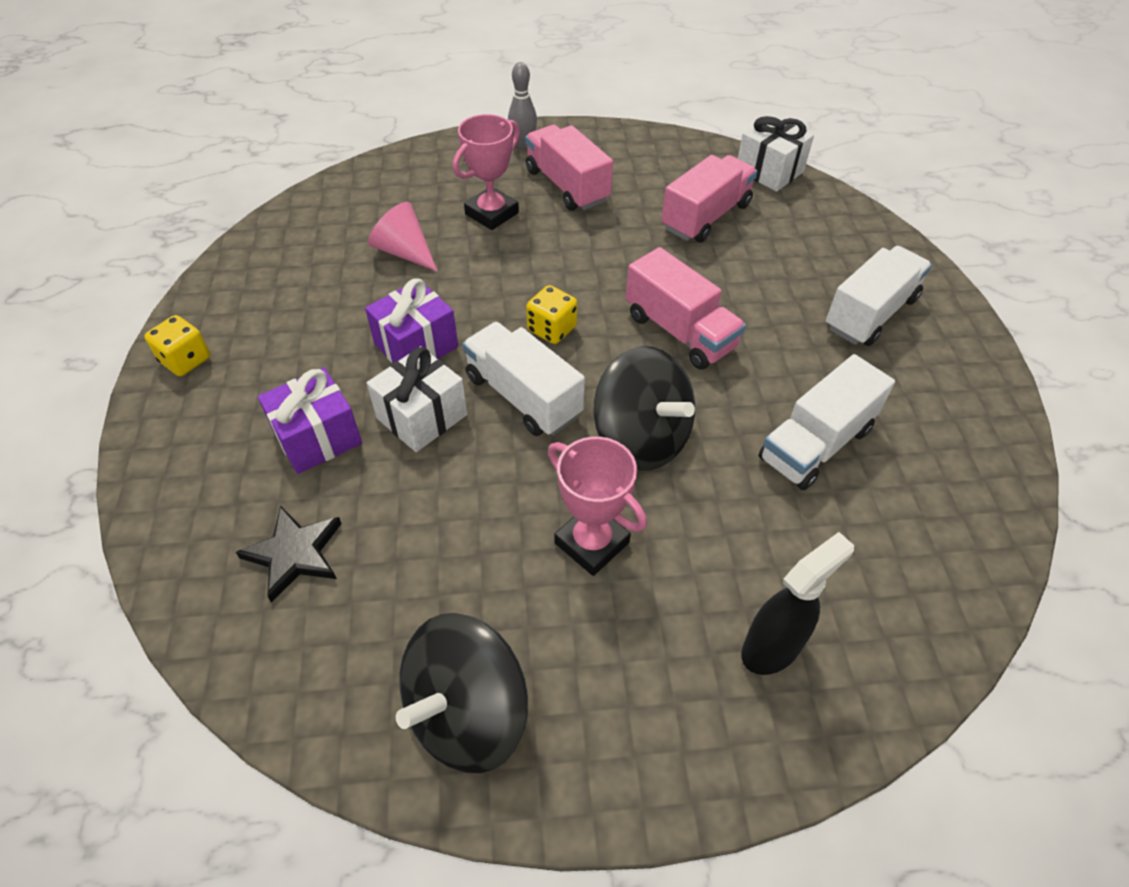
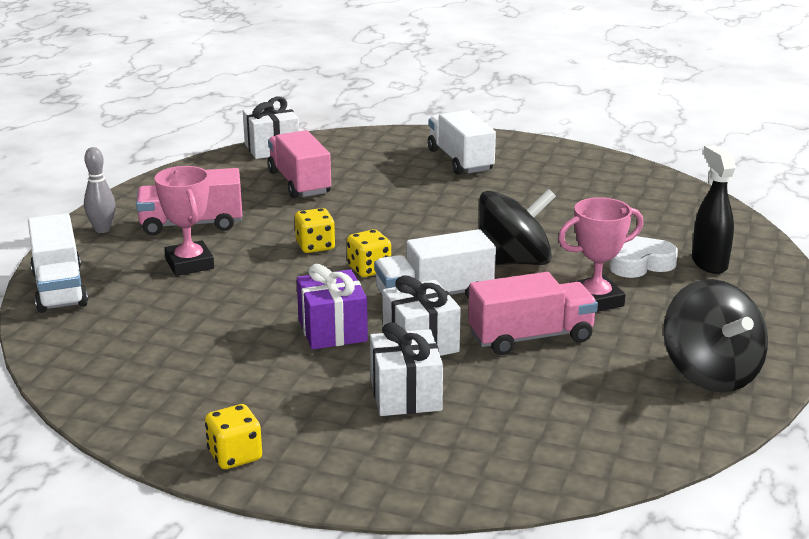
camera: 65 degrees left, 25 degrees down
(295, 554) = (529, 423): black star -> none
(317, 438) = (405, 395): purple gift -> white gift
(404, 252) = (197, 314): pink cone -> none
(576, 276) = (315, 246): none -> yellow dice
(680, 332) = (418, 223): pink truck -> pink truck (531, 337)
(718, 566) = (640, 263): none -> white heart
(815, 444) = (562, 209): white truck -> white truck (59, 289)

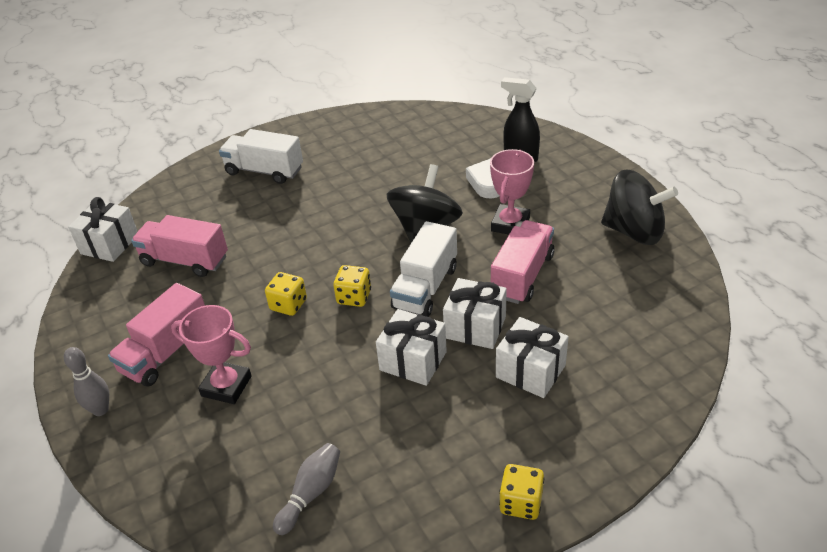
camera: 45 degrees left, 15 degrees up
(59, 289) = (164, 488): white truck -> none
(125, 350) = (311, 493): none -> grey bowling pin
(332, 330) = (413, 361): purple gift -> white gift

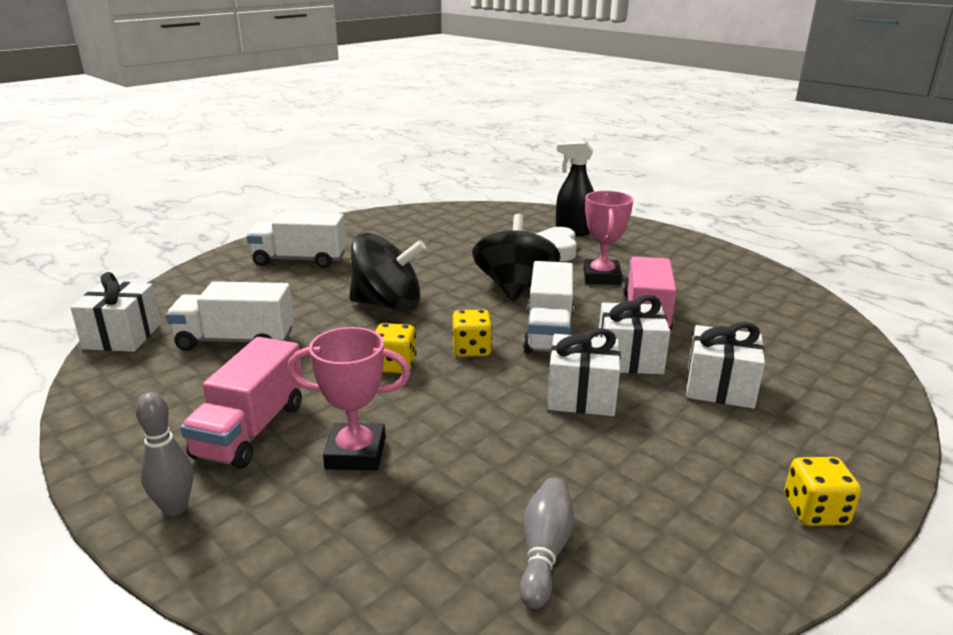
camera: 20 degrees left, 15 degrees down
(185, 260) = (235, 341): pink truck -> white truck
(634, 231) = (726, 271): black spinning top -> black spinning top (388, 305)

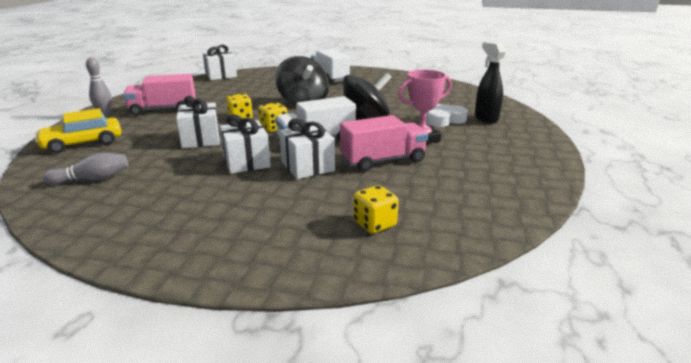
camera: 60 degrees right, 0 degrees up
(235, 341) = (234, 89): white truck -> none
(341, 552) = (83, 143): none -> yellow car
(356, 453) = (156, 129): pink trophy -> none
(720, 387) = (297, 199): white gift -> white gift (201, 139)
(815, 511) = (156, 250): yellow dice -> yellow dice (374, 224)

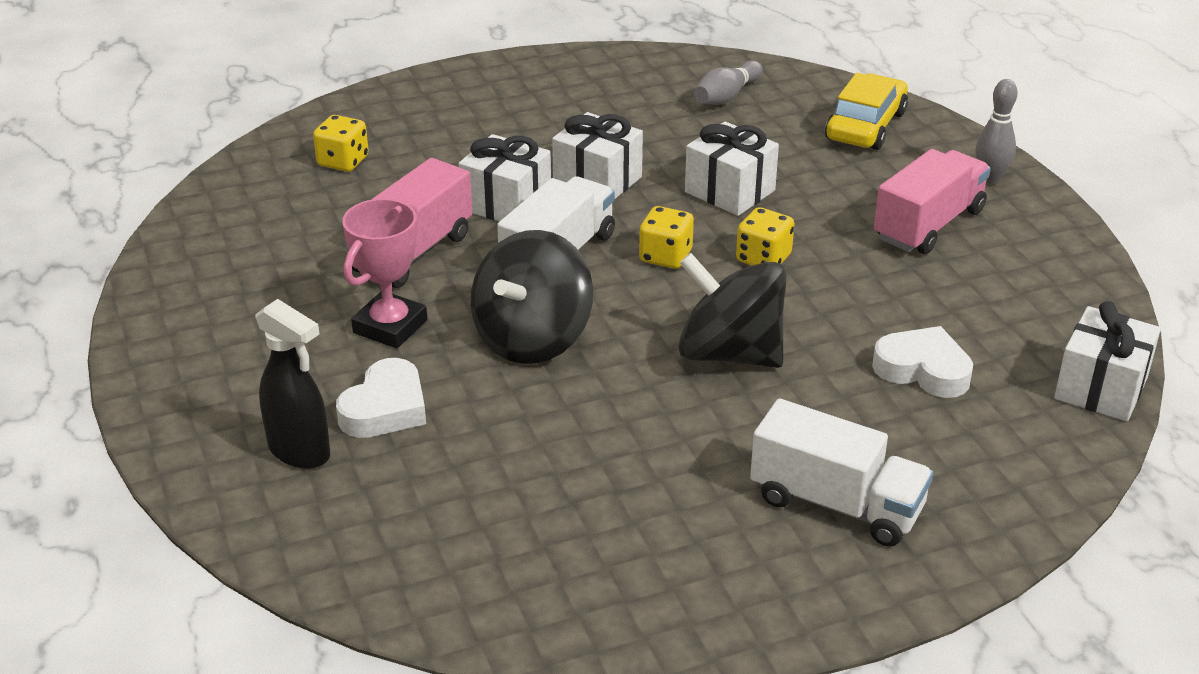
camera: 145 degrees right, 10 degrees up
(255, 87) = (923, 370): none -> white heart

